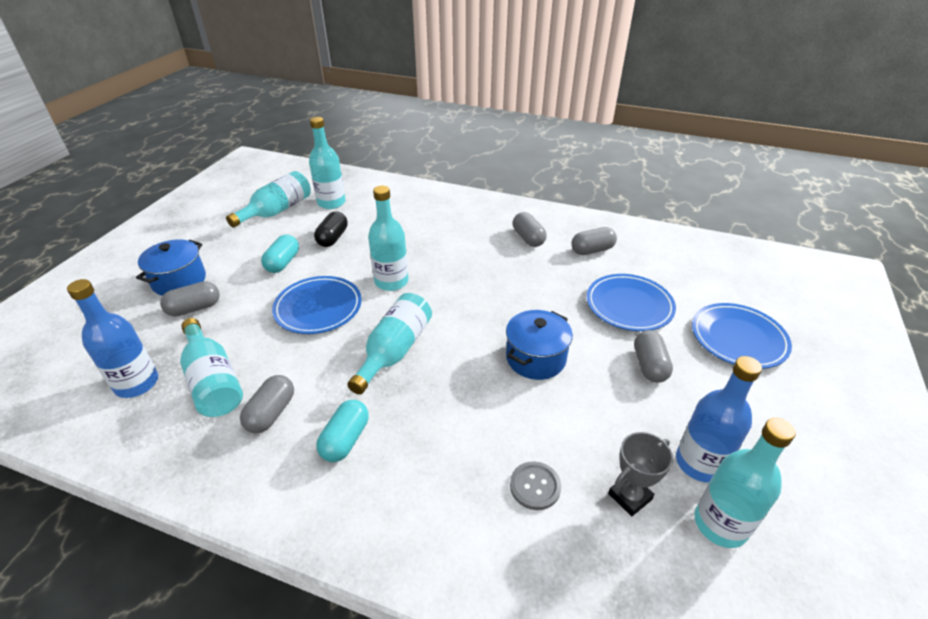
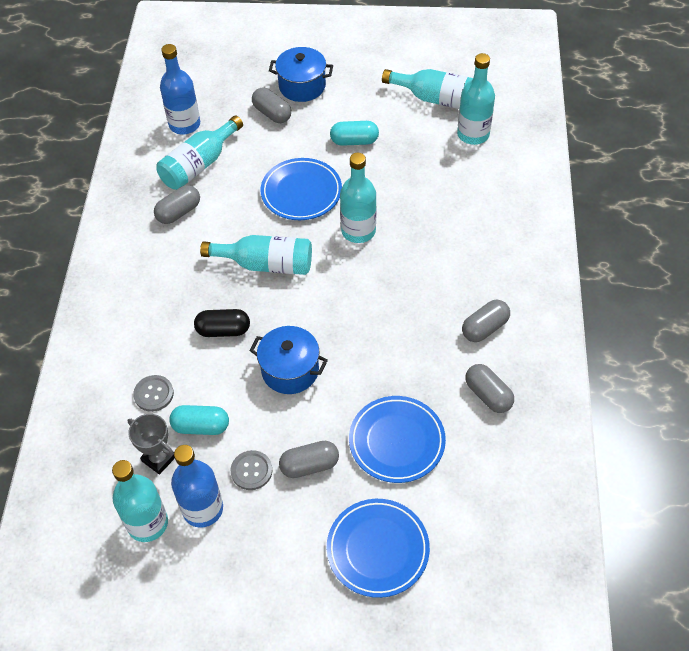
camera: 75 degrees right, 15 degrees up
(271, 413) = (179, 212): grey capsule -> grey capsule turned 45 degrees counterclockwise
(333, 238) = (409, 161): black capsule -> black capsule (223, 330)
(345, 440) = (166, 265): turquoise capsule -> turquoise capsule (201, 426)
(652, 411) = (251, 471): none -> grey button

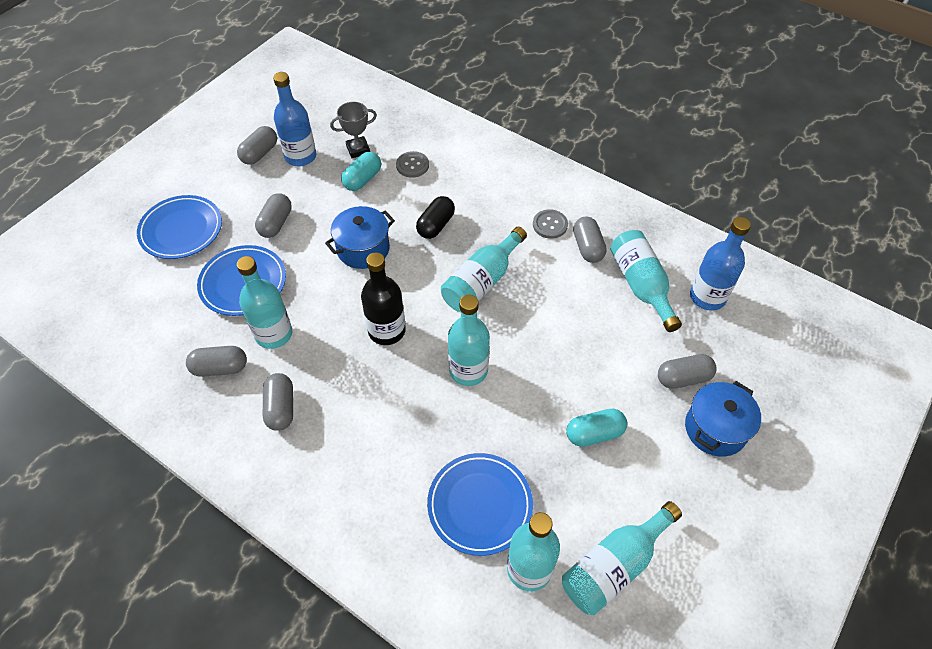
camera: 120 degrees right, 0 degrees up
(147, 523) = (317, 128): turquoise bottle -> turquoise bottle (274, 334)
(223, 556) = (260, 153): none -> grey capsule
(251, 471) = (303, 191): grey button -> grey button (550, 225)
(301, 192) = (550, 349): blue plate -> blue plate (480, 505)
(354, 141) = (594, 433): turquoise capsule -> turquoise capsule turned 45 degrees clockwise
(363, 301) = (387, 331): none -> black bottle

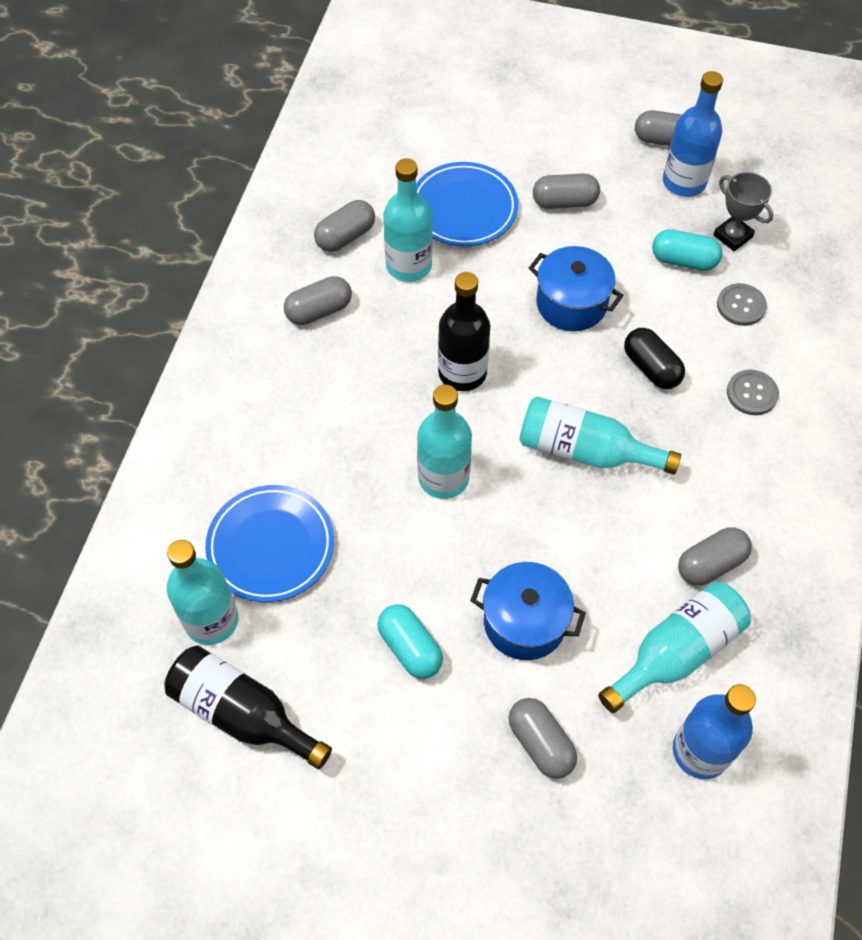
camera: 70 degrees right, 5 degrees up
(181, 230) = (508, 121): blue plate -> none
(220, 368) = (345, 236): grey capsule -> grey capsule turned 75 degrees clockwise
(436, 225) = (651, 368): black capsule -> black capsule turned 45 degrees clockwise
(550, 225) = (726, 504): grey button -> grey button (752, 393)
(614, 566) = (242, 713): turquoise bottle -> black bottle
(715, 429) = (475, 802): blue pot -> blue pot (524, 622)

